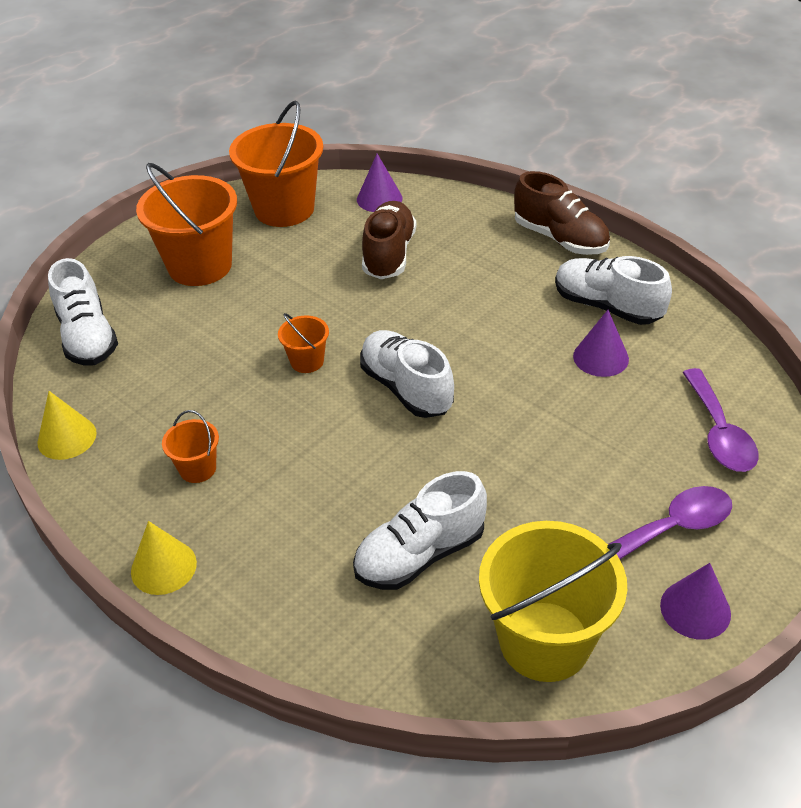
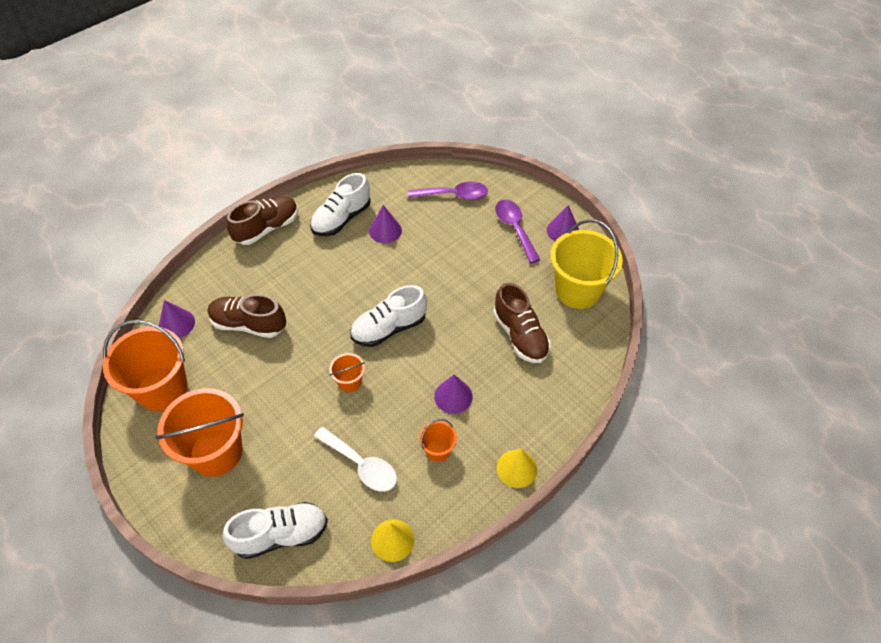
camera: 85 degrees left, 10 degrees up
(177, 392) = (361, 465): none -> white spoon
(290, 476) = (453, 396): none -> purple cone
(420, 554) = (520, 335): white shoe -> brown shoe

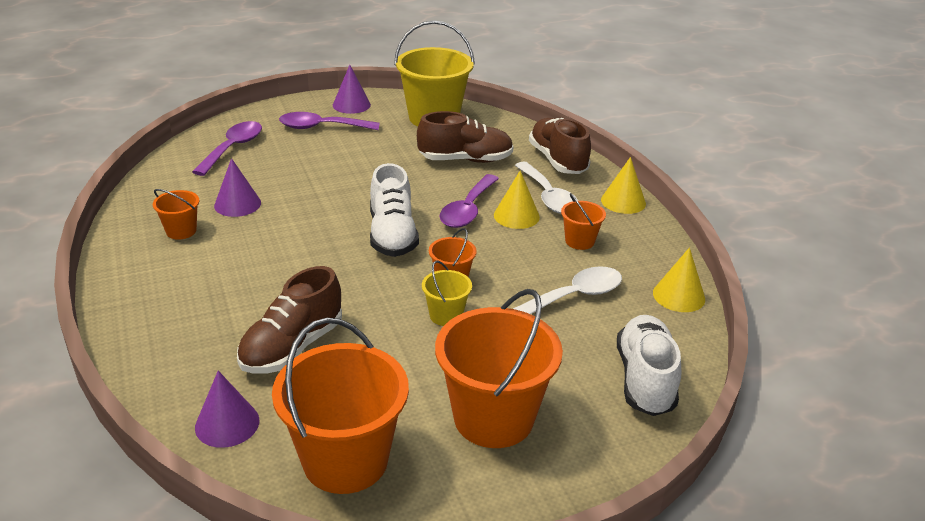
camera: 70 degrees left, 20 degrees down
(267, 228) = (126, 297): brown shoe -> brown shoe (558, 160)
(308, 392) = (446, 315): none -> yellow bucket
(341, 219) = (181, 231): white shoe -> orange bucket
(445, 362) = (467, 210): none -> purple spoon
(453, 396) = (516, 216): purple cone -> yellow cone
(494, 410) = (548, 197): none -> white spoon

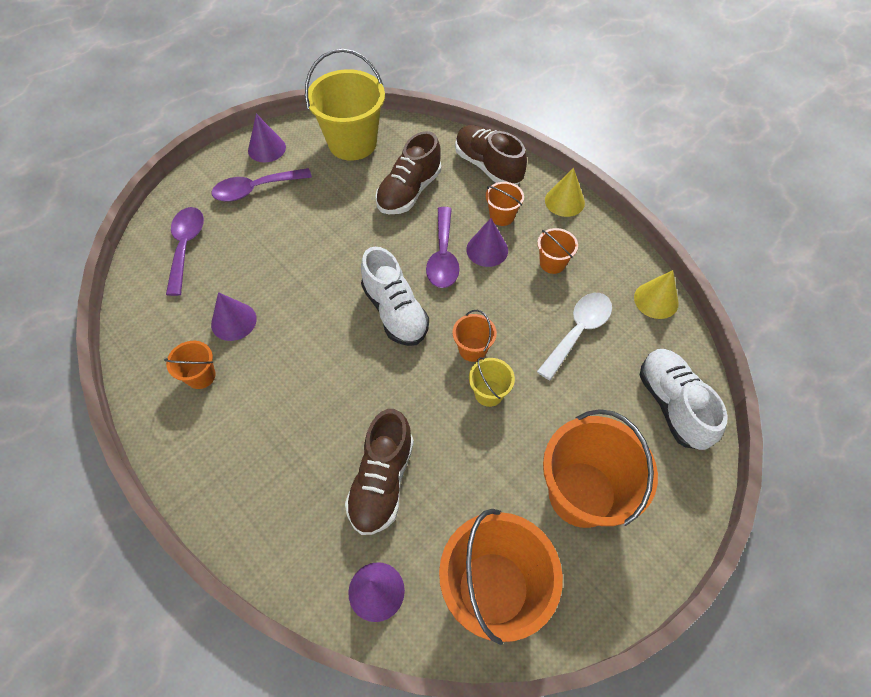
camera: 20 degrees left, 25 degrees up
(465, 160) = (409, 191): brown shoe -> brown shoe turned 150 degrees clockwise
(516, 216) = (487, 250): yellow cone -> purple cone
(548, 197) = (502, 216): white spoon -> orange bucket

